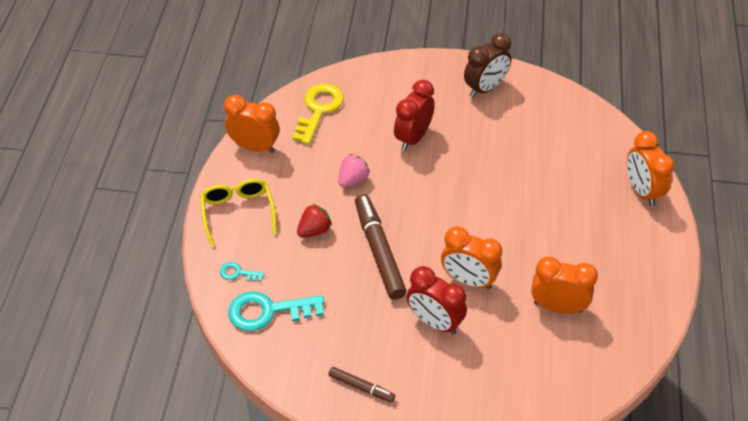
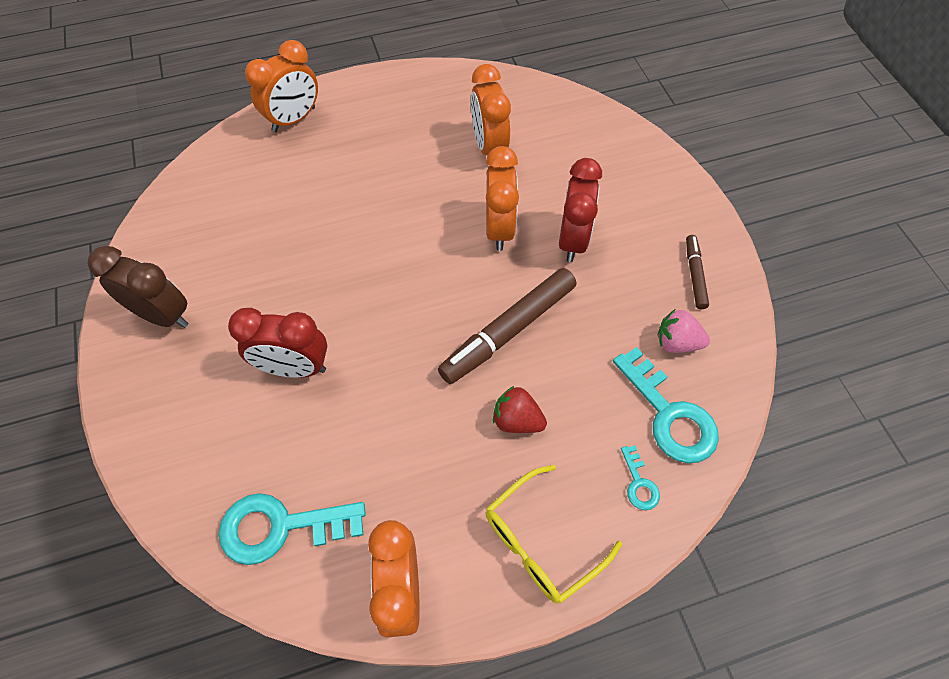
camera: 115 degrees left, 10 degrees up
(319, 109) = (280, 527): yellow key -> turquoise key
(353, 179) = (405, 412): pink strawberry -> pink strawberry (676, 342)

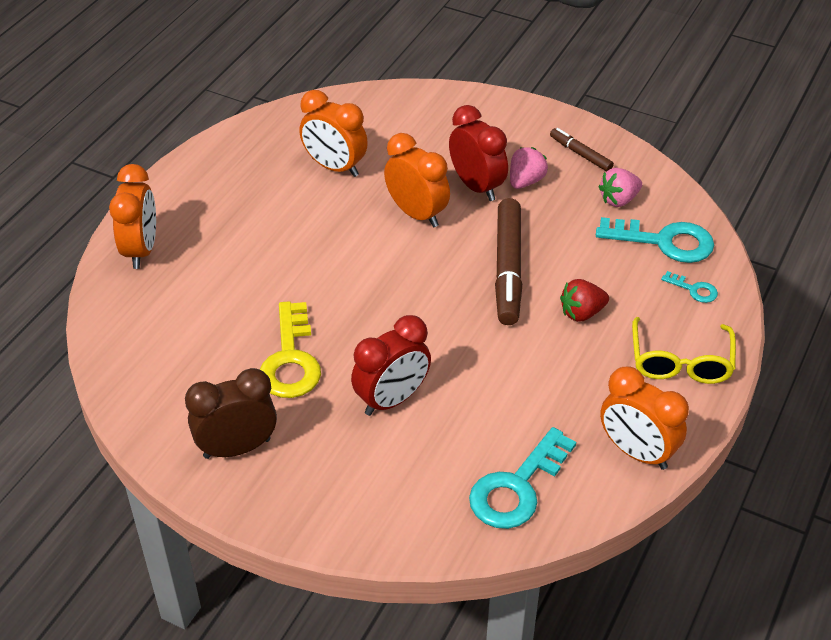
camera: 45 degrees left, 15 degrees down
(274, 277) = (291, 360): none -> yellow key
(617, 265) = (525, 181): none -> pink strawberry

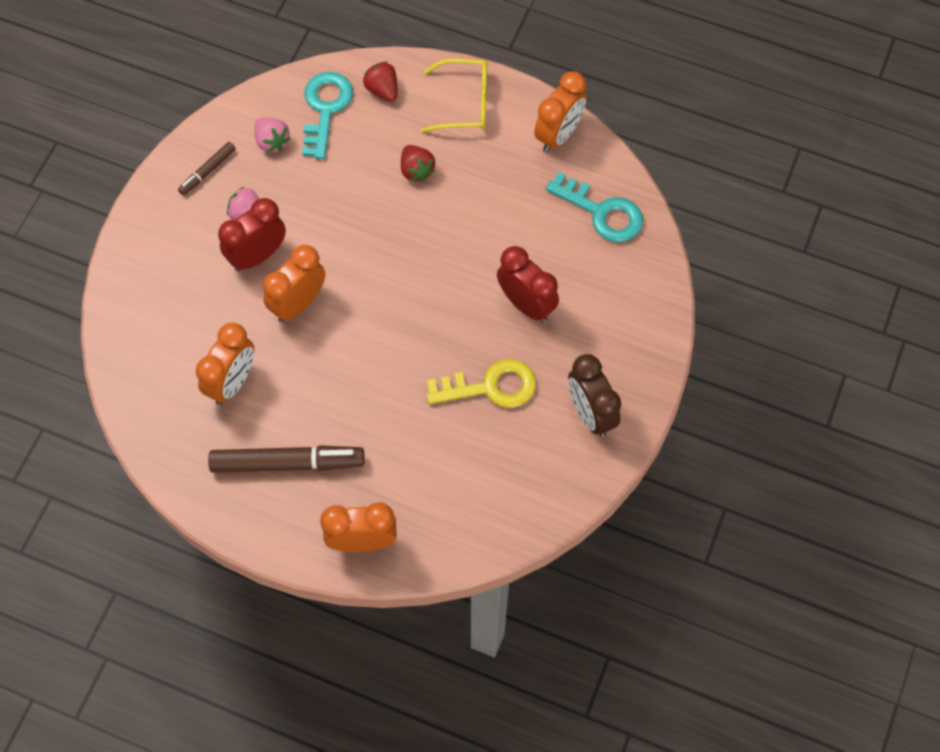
camera: 95 degrees left, 20 degrees up
(508, 269) = (367, 226): brown marker -> brown marker (287, 463)
(694, 290) = (382, 90): turquoise key -> red strawberry

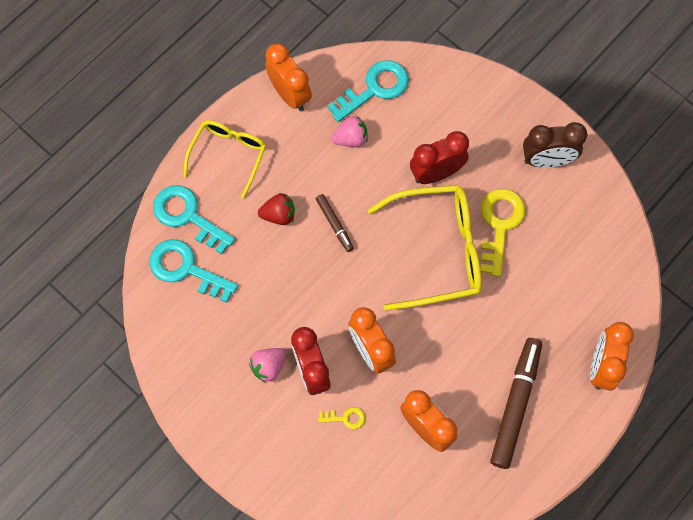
camera: 70 degrees left, 5 degrees up
(207, 171) = (209, 389): brown marker -> brown marker (334, 224)
(218, 303) = (346, 418): none -> yellow key
(272, 141) = (201, 324): pink strawberry -> pink strawberry (351, 139)
(382, 90) = (187, 216): red strawberry -> turquoise key
(435, 334) = (438, 251): none -> yellow glasses

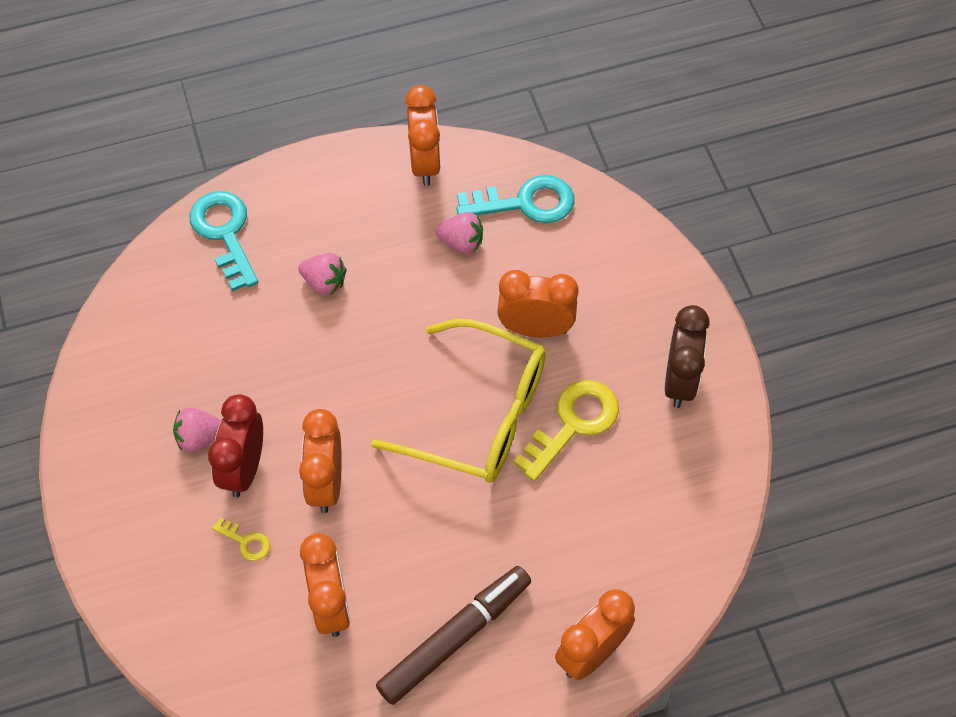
camera: 30 degrees right, 10 degrees down
(185, 269) = (184, 287): turquoise key -> none
(229, 155) = (313, 193): yellow glasses -> none
(279, 215) = (324, 282): red strawberry -> pink strawberry
(334, 224) = (380, 324): brown marker -> none
(436, 173) = (535, 329): red clock -> orange clock
(547, 160) = (679, 381): brown clock -> brown clock turned 105 degrees counterclockwise

